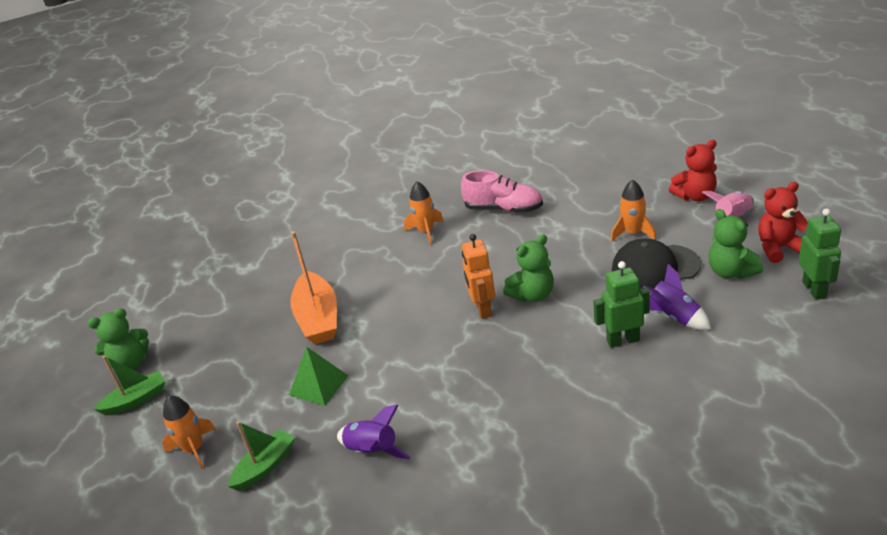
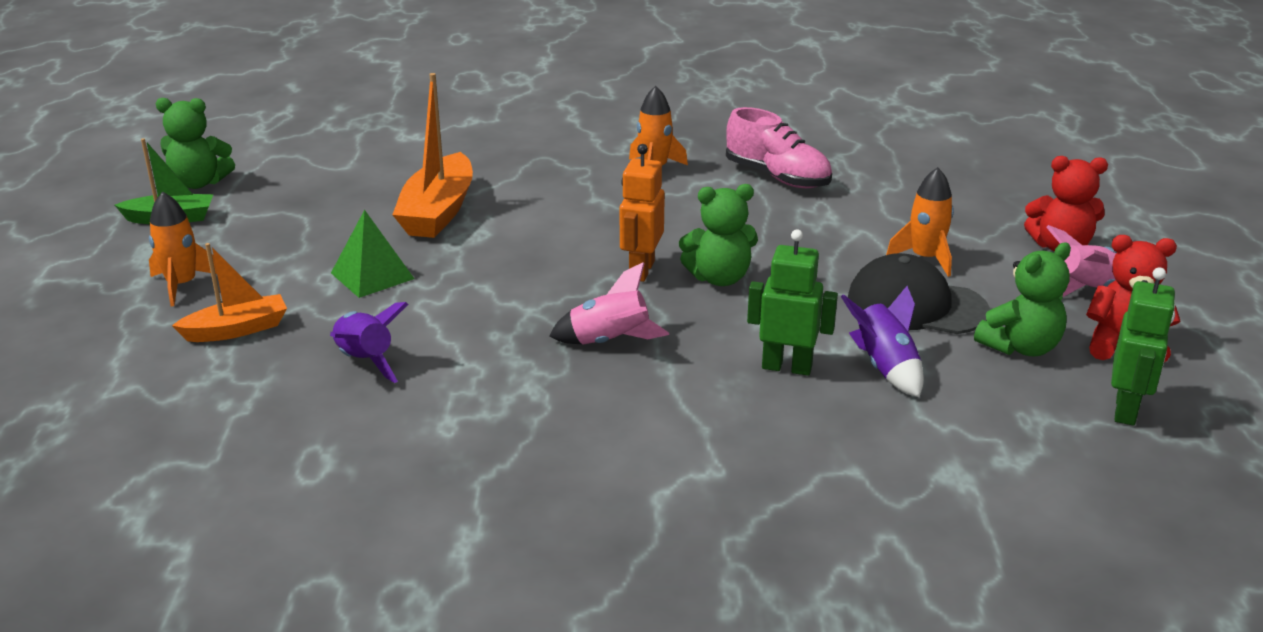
camera: 20 degrees right, 5 degrees down
(265, 466) = (237, 330): green boat -> orange boat
(509, 368) = (609, 342): none -> pink rocket
(731, 272) = (1020, 347): green teddy bear -> green teddy bear turned 120 degrees counterclockwise

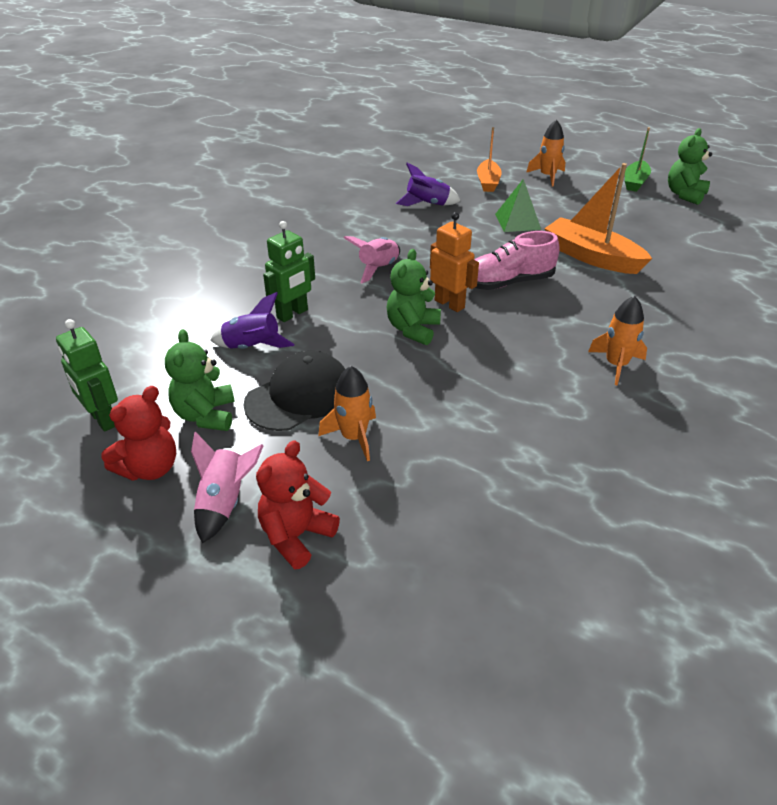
camera: 120 degrees right, 10 degrees up
(777, 177) = (559, 426): pink shoe -> pink shoe (508, 283)

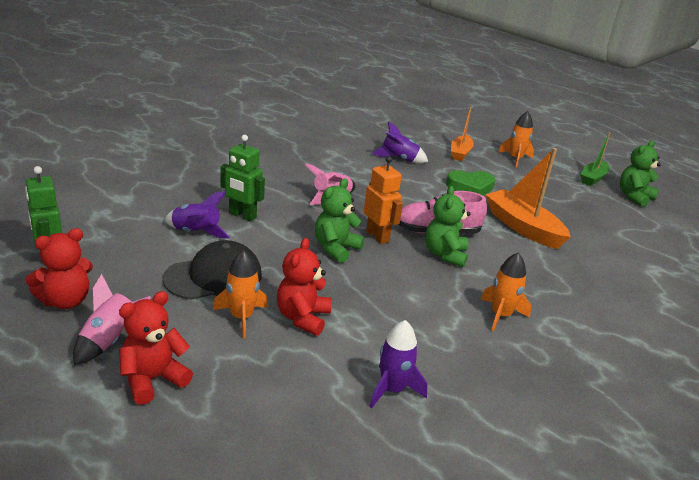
camera: 10 degrees right, 10 degrees down
(206, 415) = (131, 273): green teddy bear -> green teddy bear (445, 255)
(292, 314) = (242, 216): green robot -> green robot turned 60 degrees clockwise
(418, 420) = (302, 318): none -> red teddy bear
(517, 221) = (470, 187): green pyramid -> green heart
(549, 478) = (392, 390): none -> purple rocket

